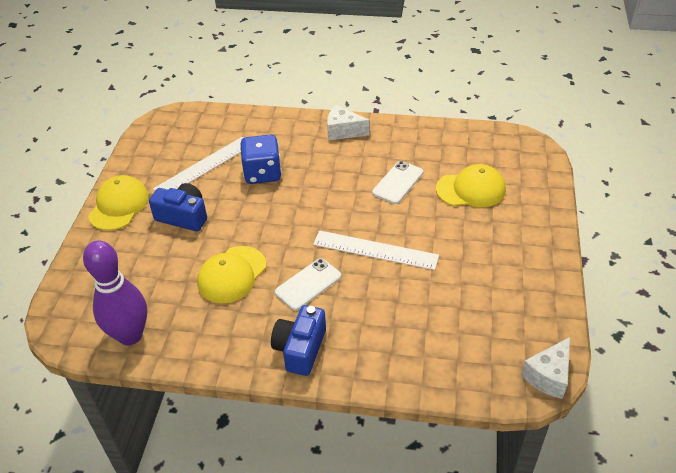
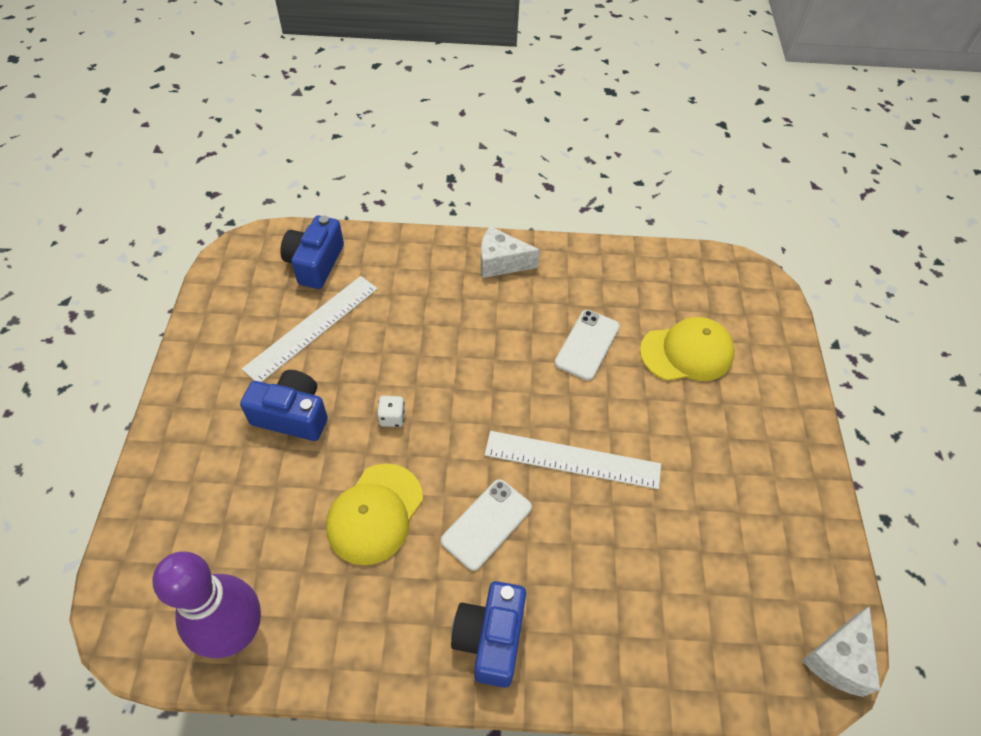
camera: 10 degrees left, 10 degrees up
(119, 205) = (194, 400): yellow cap -> none
(211, 129) = (315, 263): none -> blue camera
(252, 220) = (392, 417): none -> white dice
(262, 173) = (397, 336): blue dice -> none

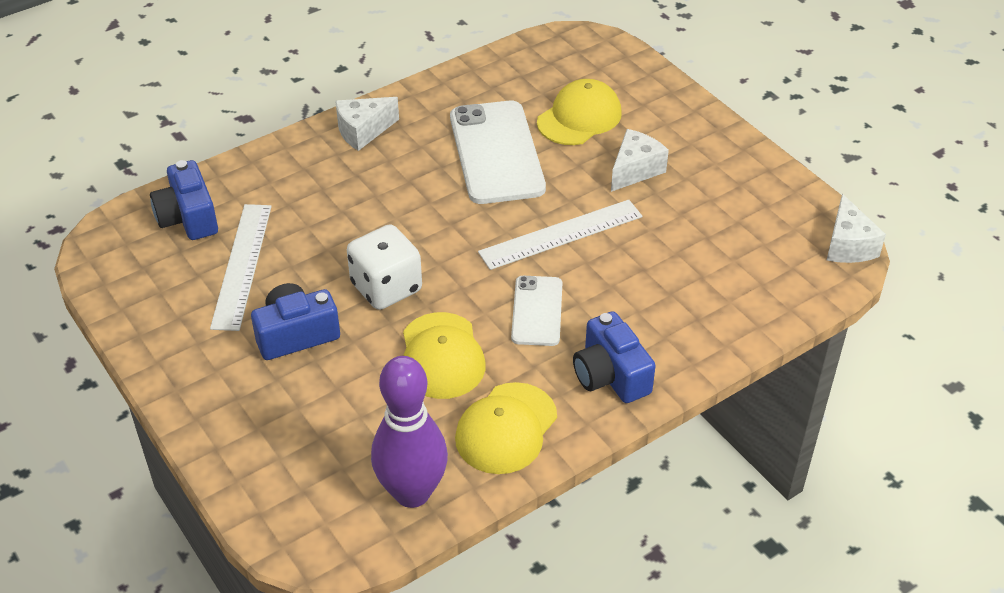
camera: 35 degrees left, 10 degrees down
(359, 626) = (506, 428): none -> yellow cap
(392, 417) = (386, 287): white dice -> white dice, size x2.24
(587, 345) = (496, 153): white phone -> white phone, size x1.78
(692, 436) = (635, 170): none -> white cheese

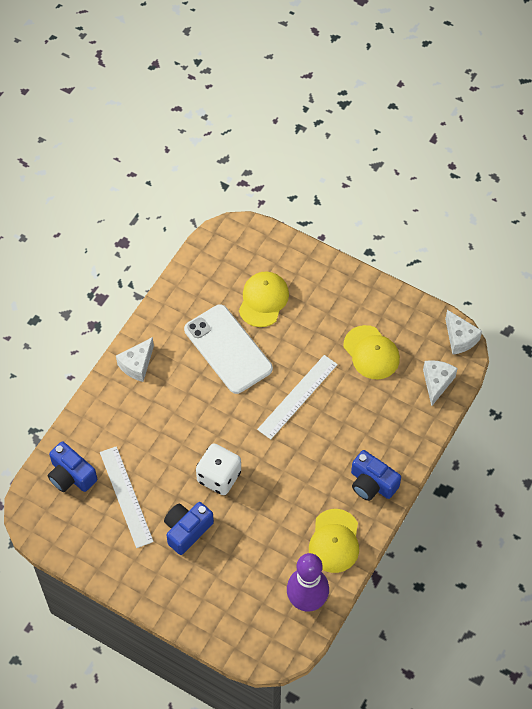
camera: 25 degrees left, 15 degrees up
(442, 356) = (276, 510): yellow cap -> yellow cap (371, 353)
(537, 311) = (311, 457): white phone -> none
(635, 170) = (316, 330): white cheese -> white cheese (436, 383)

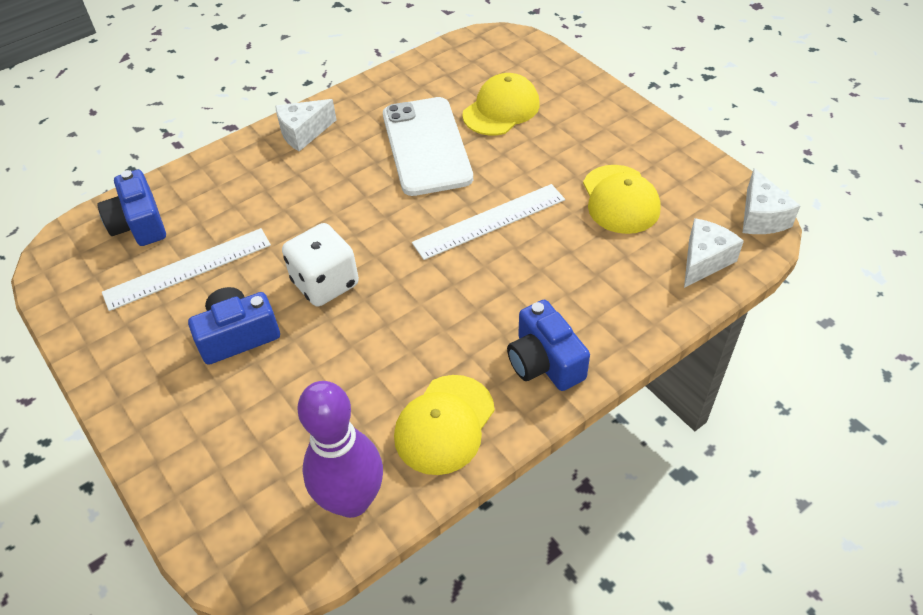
camera: 25 degrees right, 10 degrees down
(126, 496) = (188, 268): white ruler -> white ruler turned 60 degrees clockwise

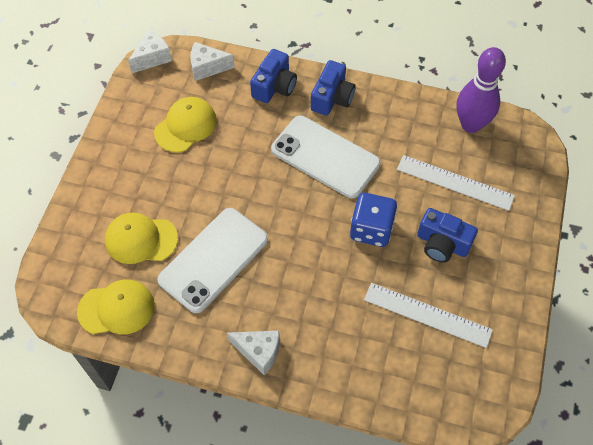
camera: 130 degrees left, 10 degrees up
(139, 224) = (424, 382): blue camera -> blue camera (274, 86)
(325, 283) = (371, 229): white dice -> blue dice
(444, 424) = (403, 115): yellow cap -> yellow cap (117, 308)
(459, 299) = (325, 157): none -> white phone
(489, 221) = (255, 179): white ruler -> white ruler (455, 182)

